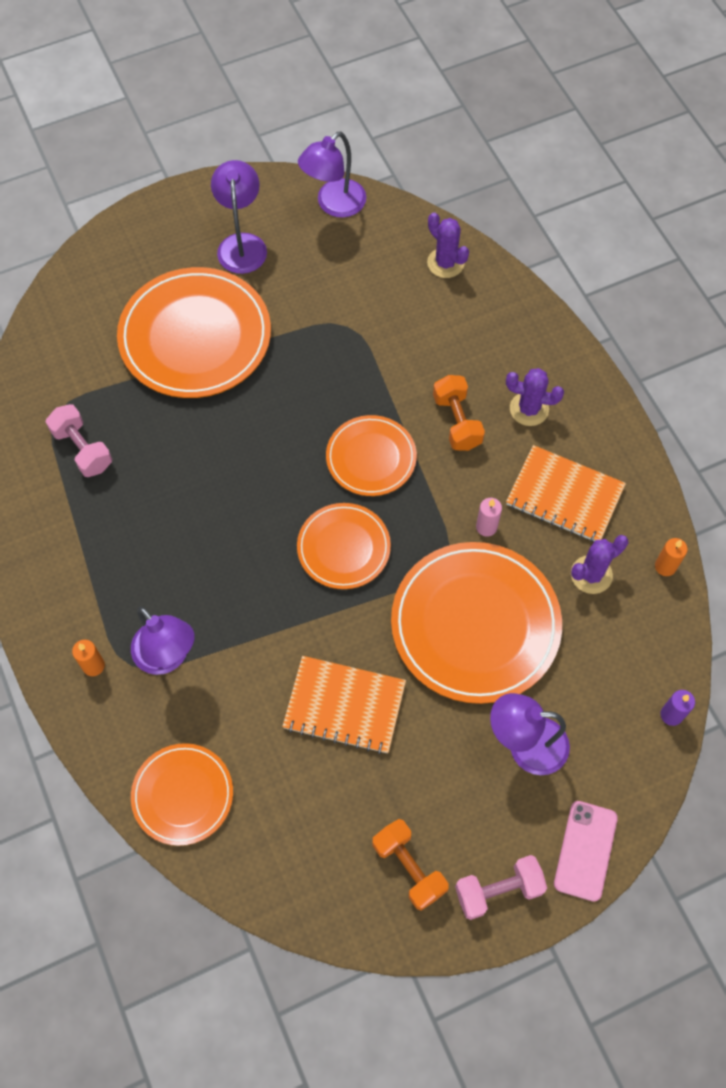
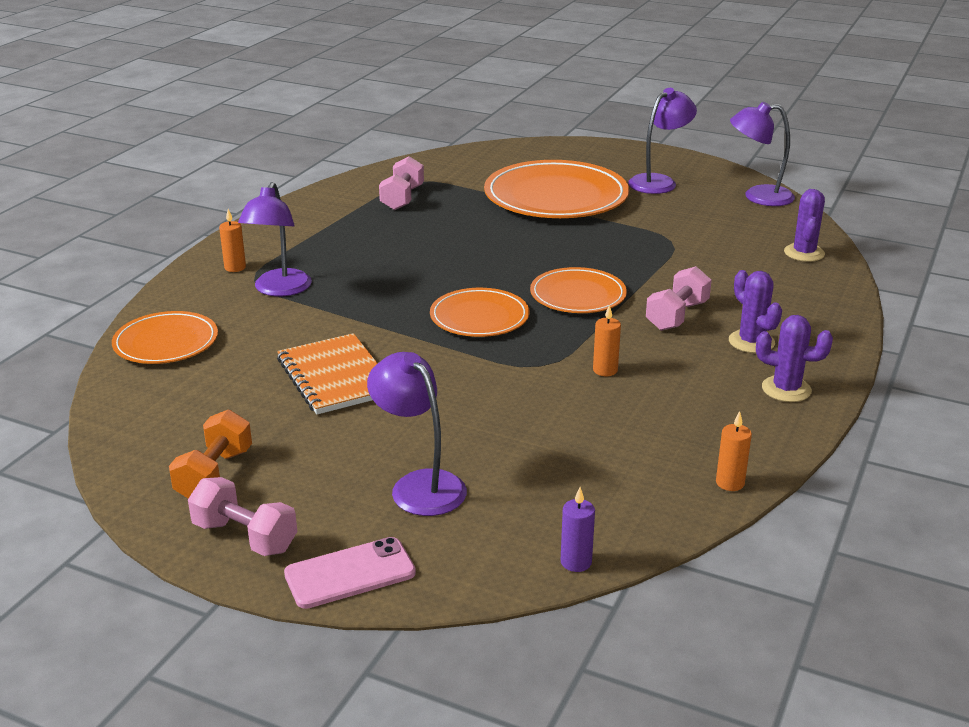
camera: 50 degrees right, 35 degrees down
(457, 422) = (677, 316): orange dumbbell -> pink dumbbell
(475, 624) = (503, 405): orange plate -> none
(486, 527) = (605, 370): pink candle -> orange candle
(564, 496) = (703, 395): orange notebook -> none
(591, 575) = (649, 444): purple cactus -> purple cactus (786, 389)

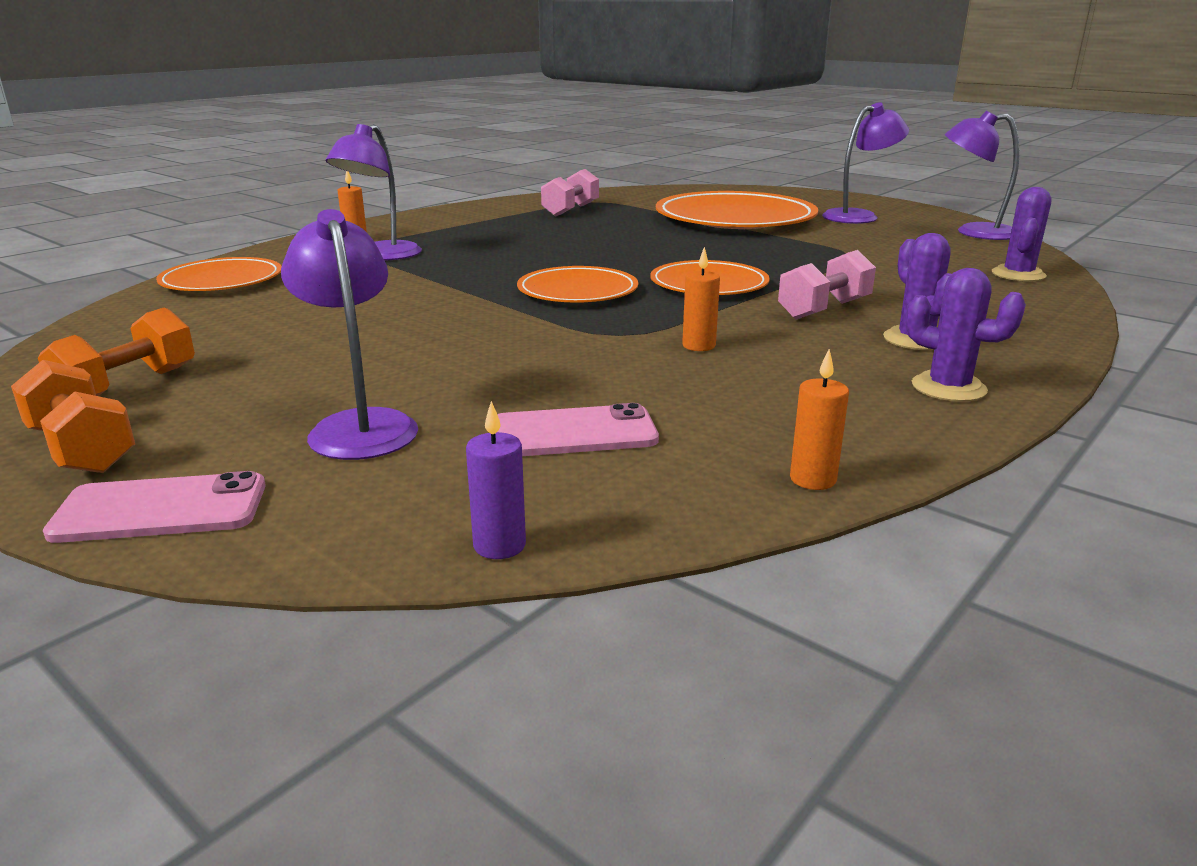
camera: 15 degrees right, 5 degrees down
(245, 537) = (82, 449): pink dumbbell -> orange dumbbell
(336, 377) = (366, 321): orange notebook -> none
(566, 468) = (573, 433): none -> pink phone

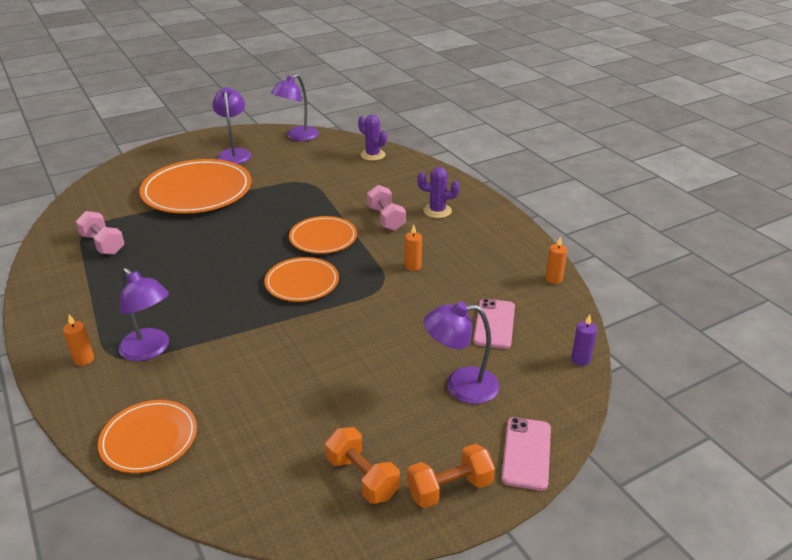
camera: 70 degrees left, 10 degrees up
(948, 388) = (490, 223): purple cactus -> none

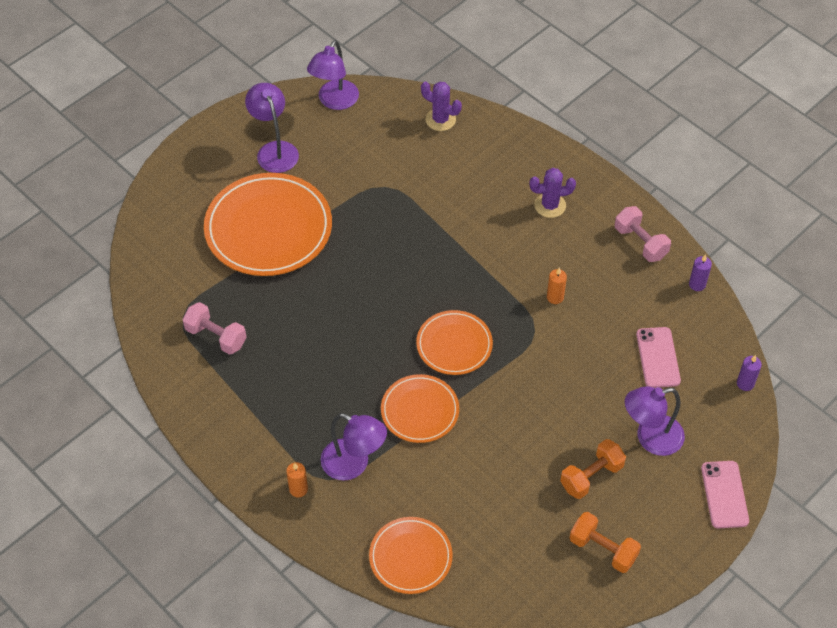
camera: 15 degrees left, 20 degrees up
(323, 238) = (446, 275): orange plate -> orange plate (420, 410)
(386, 219) = (500, 230): pink dumbbell -> pink dumbbell (640, 242)
(449, 488) = (674, 542): orange dumbbell -> orange dumbbell (591, 476)
(553, 279) = (697, 284): orange candle -> purple candle

